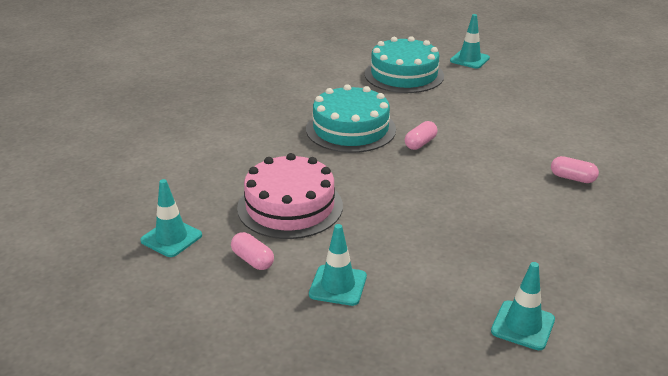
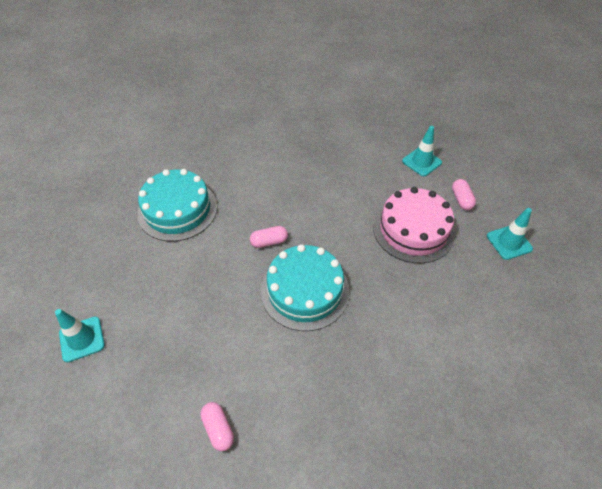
camera: 145 degrees left, 20 degrees up
(404, 75) = (174, 351): turquoise cake -> turquoise cake (177, 210)
(522, 325) = (350, 106): turquoise traffic cone -> none
(572, 178) = (215, 160): pink capsule -> pink capsule (218, 429)

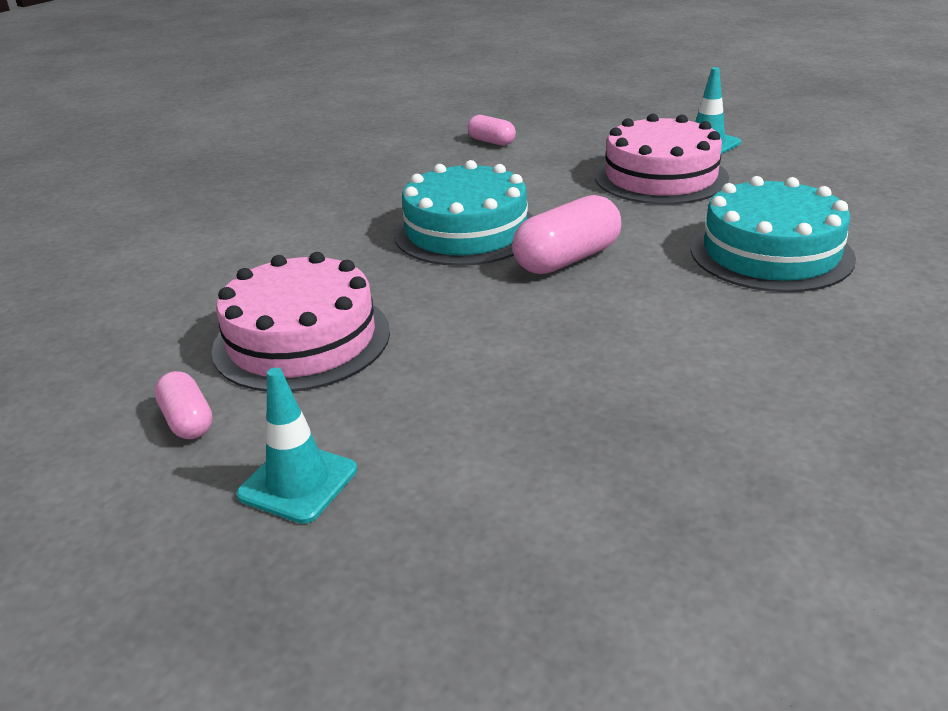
camera: 160 degrees right, 20 degrees down
(154, 305) = (660, 177): none -> pink cake
(269, 242) = (567, 259): pink capsule -> pink capsule, size x1.73
(509, 242) = (91, 371): turquoise traffic cone -> none

